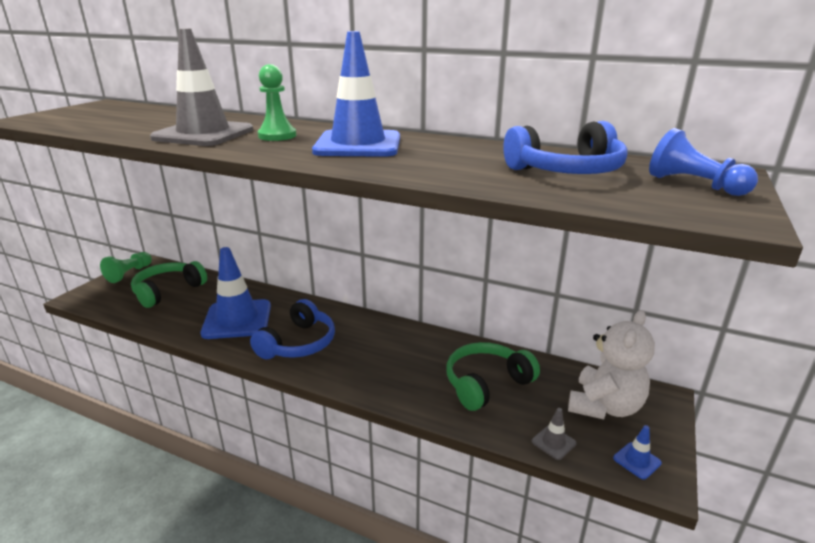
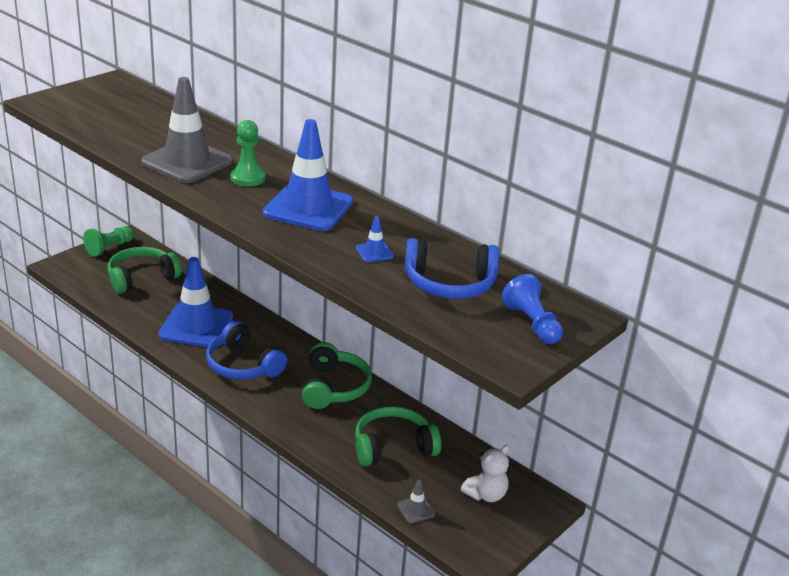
camera: 15 degrees right, 5 degrees up
(298, 343) = (243, 365): blue headphones -> blue headphones turned 90 degrees clockwise
(396, 342) = (334, 387): none -> green headphones
(604, 406) = (486, 494): white teddy bear -> white teddy bear, size x0.63
(637, 460) = (475, 542): blue traffic cone -> blue traffic cone (374, 252)

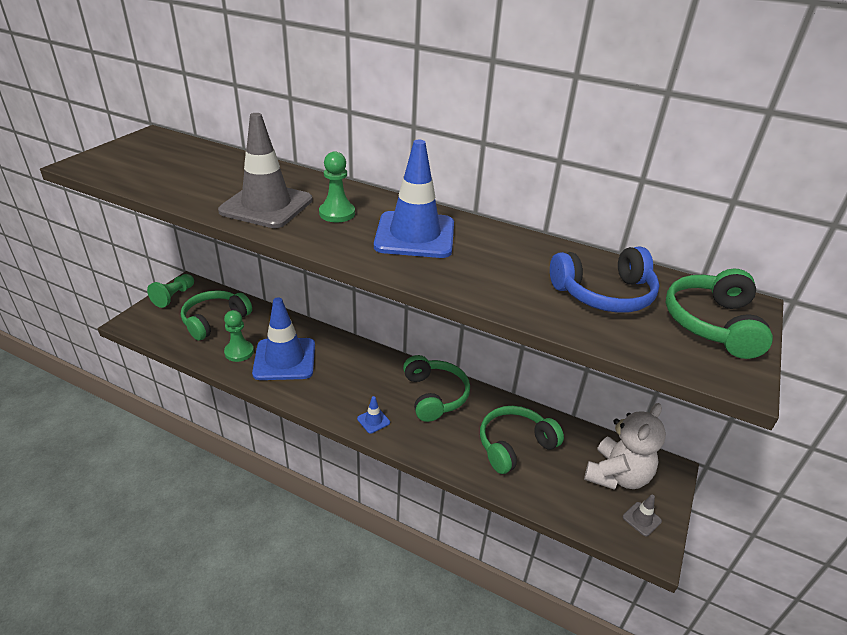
camera: 15 degrees left, 5 degrees up
(154, 311) = (239, 352): none -> green pawn
(243, 365) = (344, 390): blue headphones -> none
(374, 252) = (509, 272): blue traffic cone -> blue traffic cone (373, 420)
(416, 509) = (568, 508): grey traffic cone -> grey traffic cone (641, 519)
(486, 494) = (617, 475): white teddy bear -> white teddy bear, size x1.58
(532, 323) = (712, 324): blue pawn -> green headphones

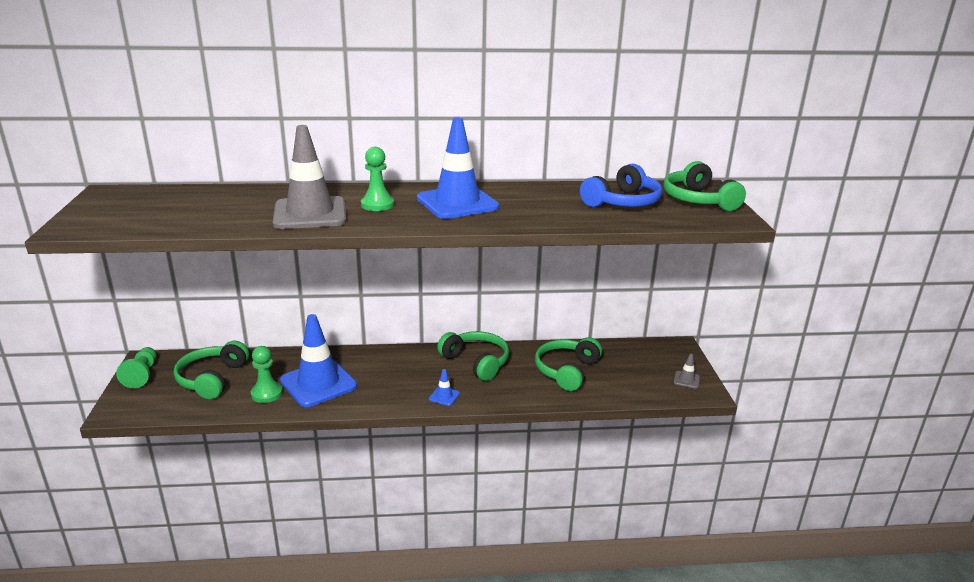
camera: 30 degrees left, 10 degrees down
(617, 475) = (650, 362): white teddy bear -> none

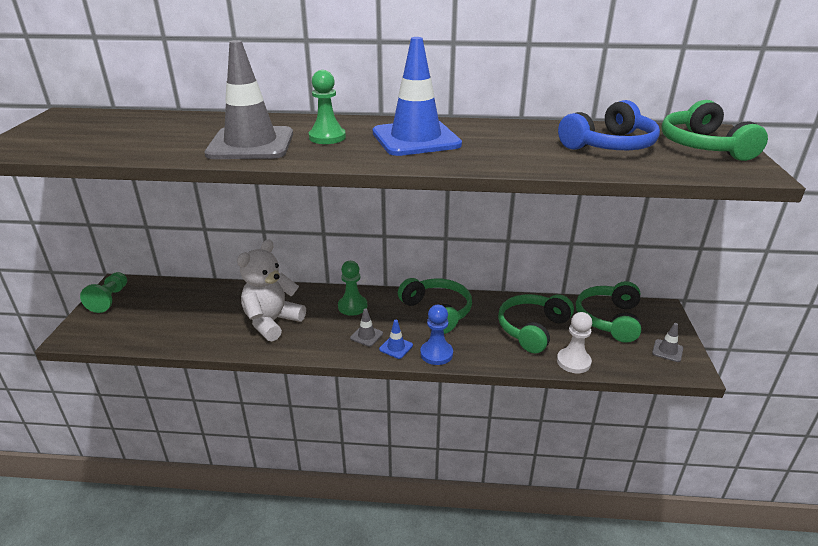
camera: 10 degrees right, 5 degrees up
(212, 379) = (172, 308): green headphones -> green headphones (609, 319)
(267, 393) = (219, 329): green pawn -> green pawn (352, 306)
(318, 383) = (272, 322): blue traffic cone -> white teddy bear
(414, 388) = (366, 336): none -> grey traffic cone
(483, 399) = (436, 354): none -> blue pawn
(607, 395) = (573, 362): none -> white pawn

